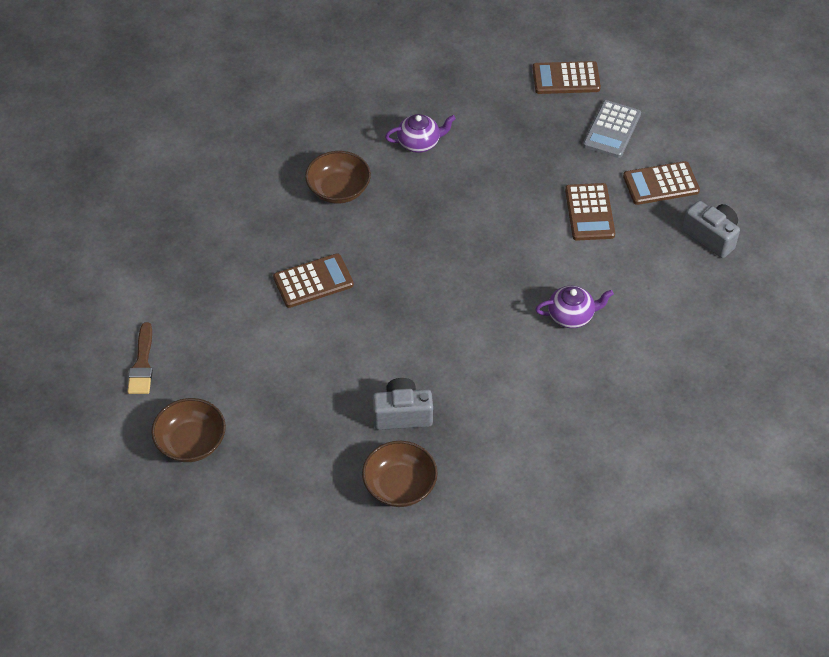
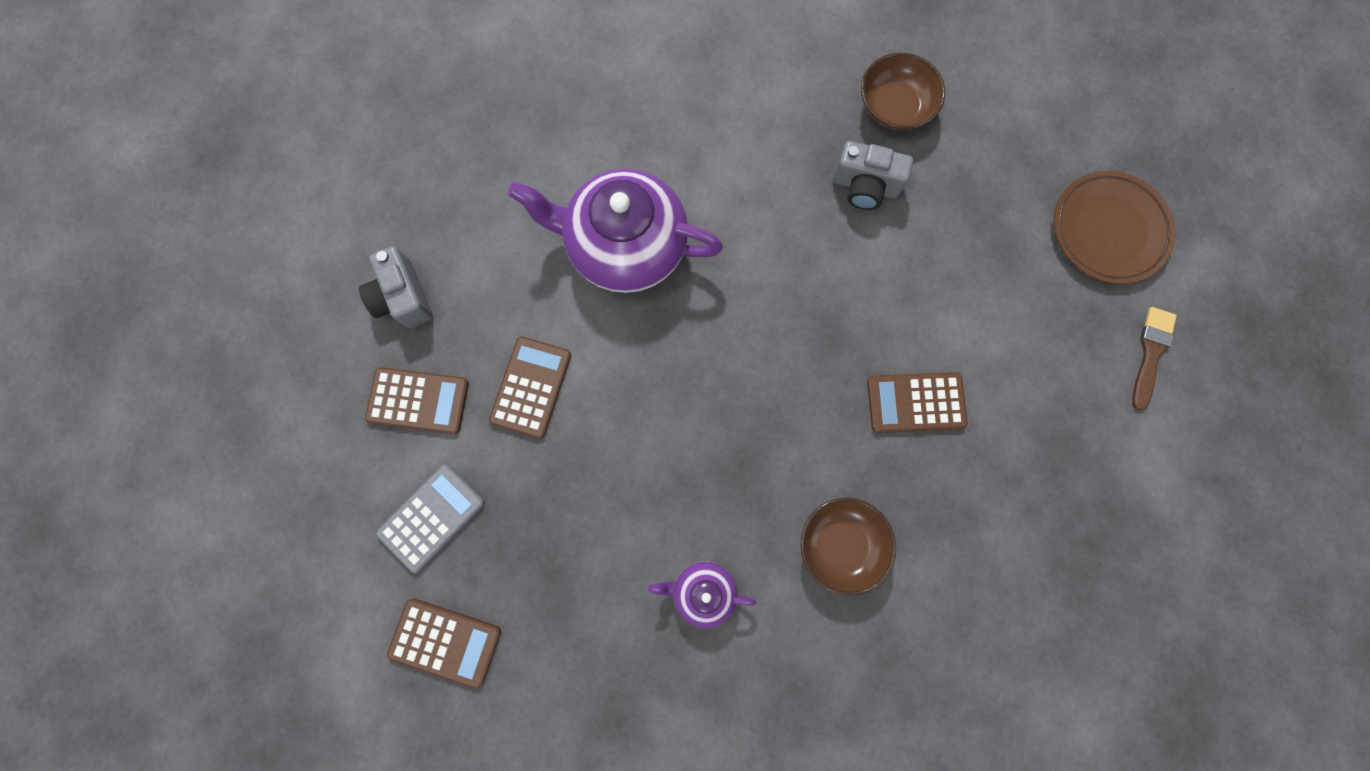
camera: 160 degrees left, 25 degrees up
(191, 442) = (1108, 230): brown bowl -> brown plate
(571, 316) = (624, 246): purple teapot -> purple teapot, size x2.08

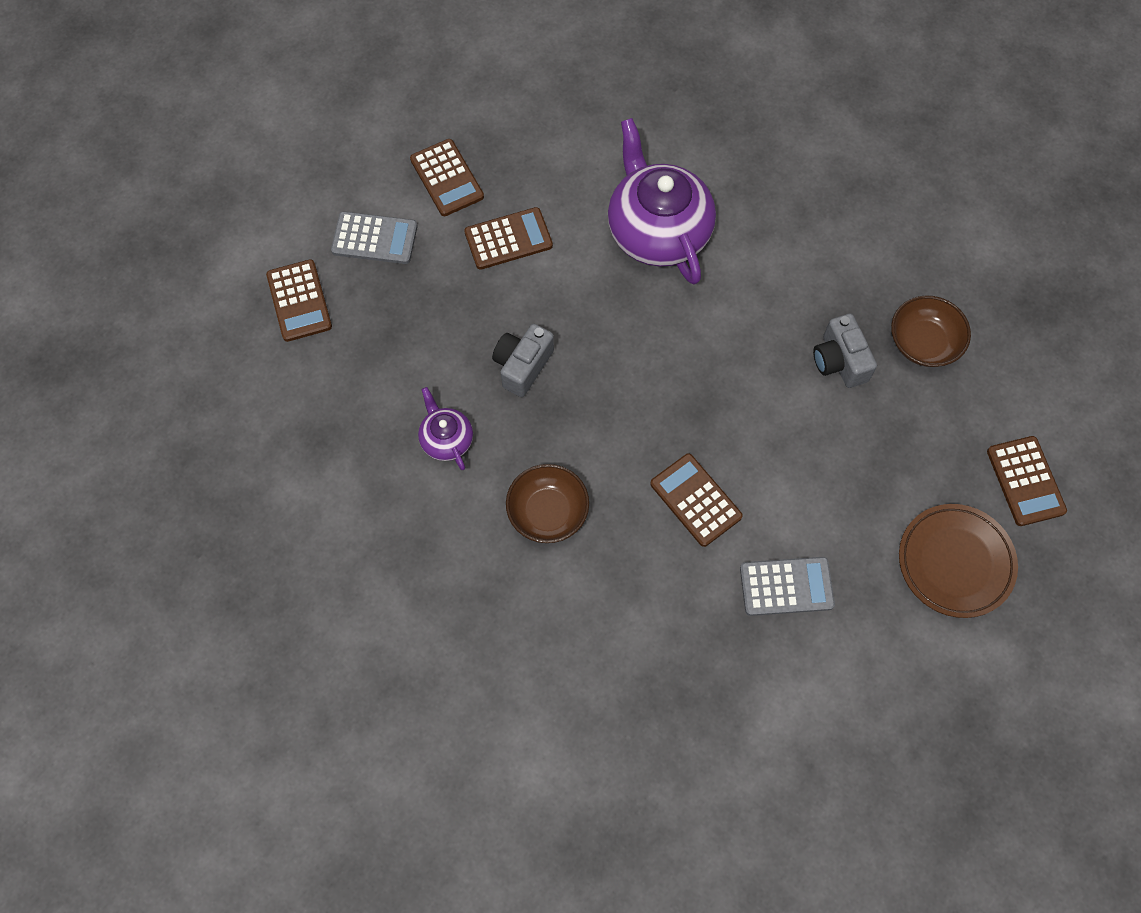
camera: 55 degrees right, 10 degrees down
(403, 297) = (510, 122): grey camera -> grey camera (522, 366)
(1045, 383) = (786, 586): none -> grey calculator
(1072, 123) = (1025, 481): none -> brown calculator
(1150, 353) = (876, 654): brown brush -> none

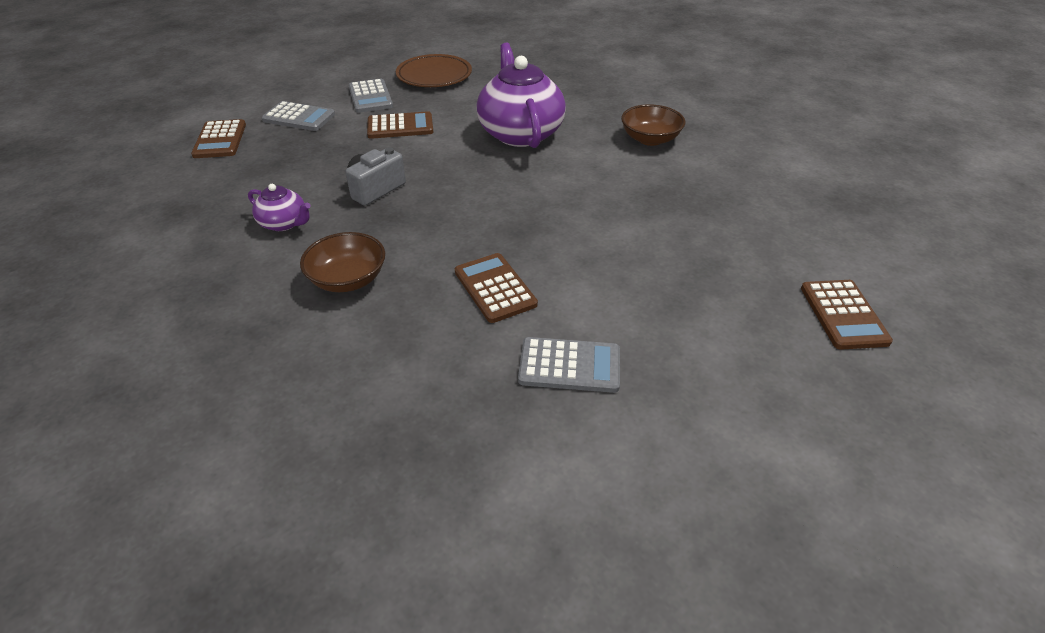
camera: 10 degrees right, 25 degrees down
(446, 439) = (284, 223): purple teapot -> purple teapot turned 135 degrees clockwise
(447, 178) = (370, 97): brown calculator -> grey calculator
(839, 361) = (658, 215): grey camera -> none
(923, 342) = (739, 212): brown bowl -> brown bowl (650, 139)
(955, 562) = (764, 370): brown plate -> brown plate (434, 76)

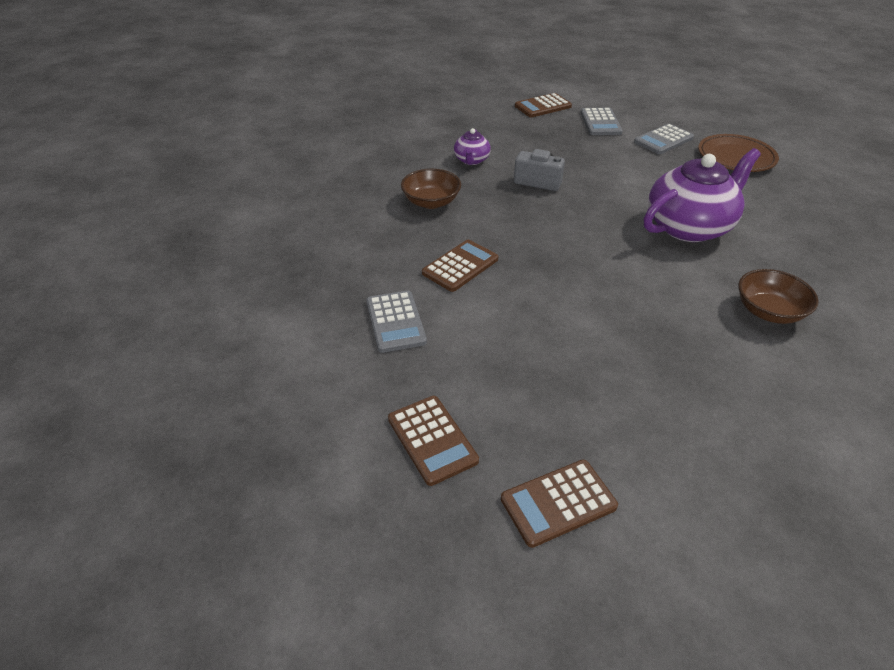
camera: 70 degrees right, 0 degrees up
(400, 126) = (634, 166): brown calculator -> brown calculator (432, 440)

